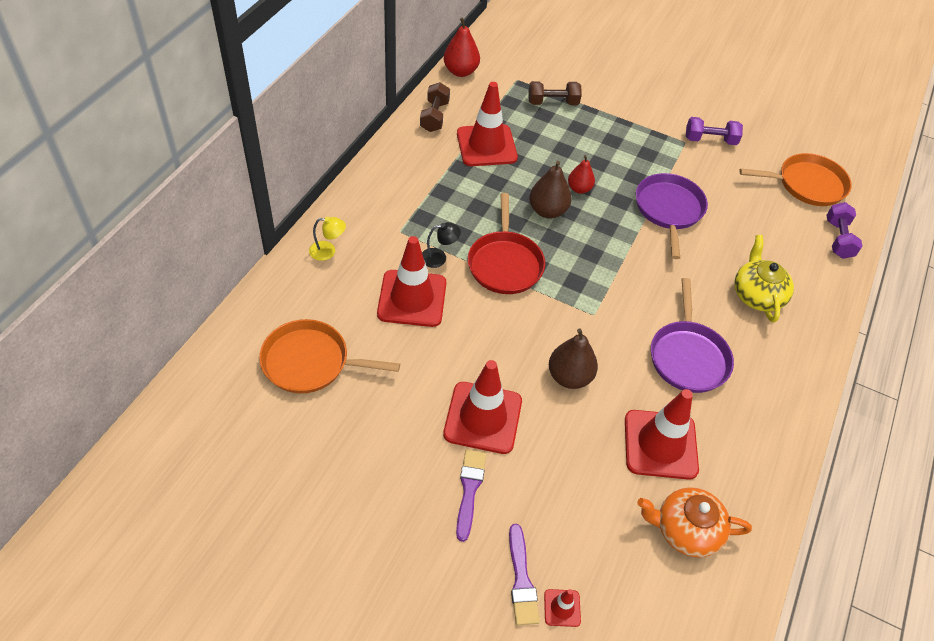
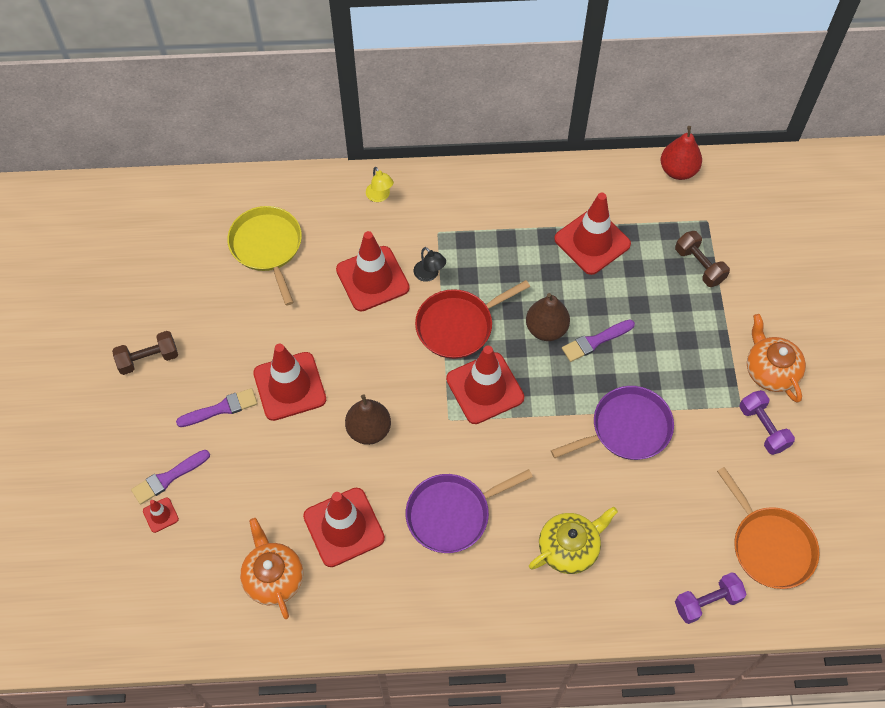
camera: 65 degrees right, 10 degrees up
(310, 362) = (267, 247): orange pan -> yellow pan
(434, 116) = (597, 183): brown dumbbell -> brown dumbbell (148, 359)
(578, 276) = (485, 388): none -> red traffic cone
(579, 189) = (595, 341): red pear -> purple brush
(665, 113) = (770, 370): none -> orange teapot

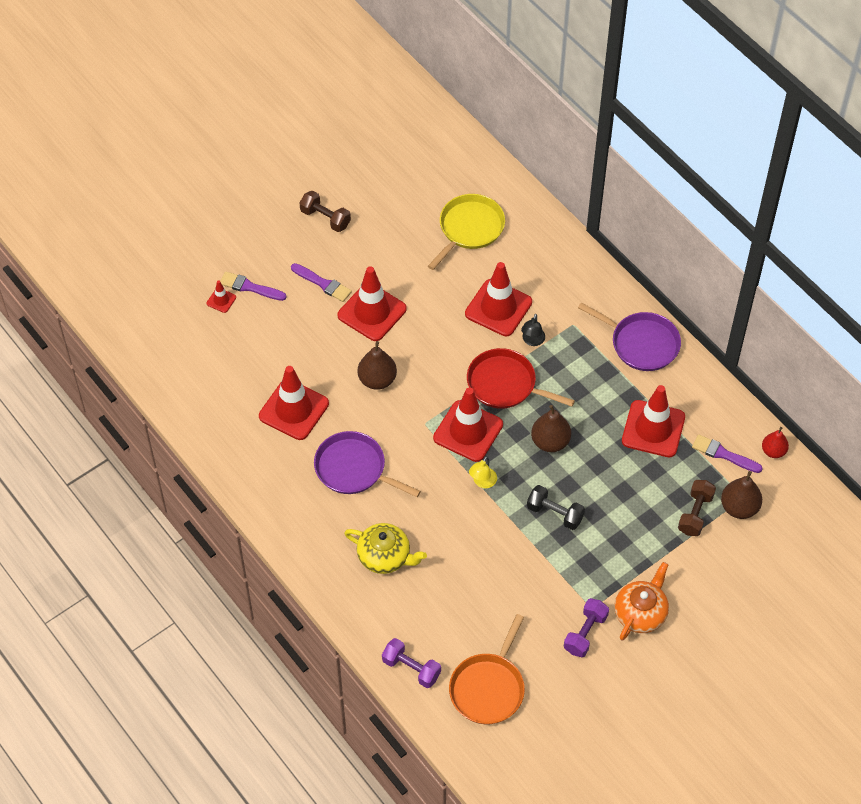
camera: 55 degrees right, 5 degrees down
(273, 577) = (227, 391): orange teapot -> none
(380, 196) = (572, 269): yellow lamp -> yellow lamp (482, 482)
(595, 341) = (566, 480): purple brush -> purple brush (723, 454)
(623, 373) = (555, 513): none -> black dumbbell
(627, 428) = (510, 541): purple pan -> purple pan (641, 344)
(678, 170) = (773, 451): red pear -> red pear, size x0.66
(715, 230) = (739, 507): none -> brown pear

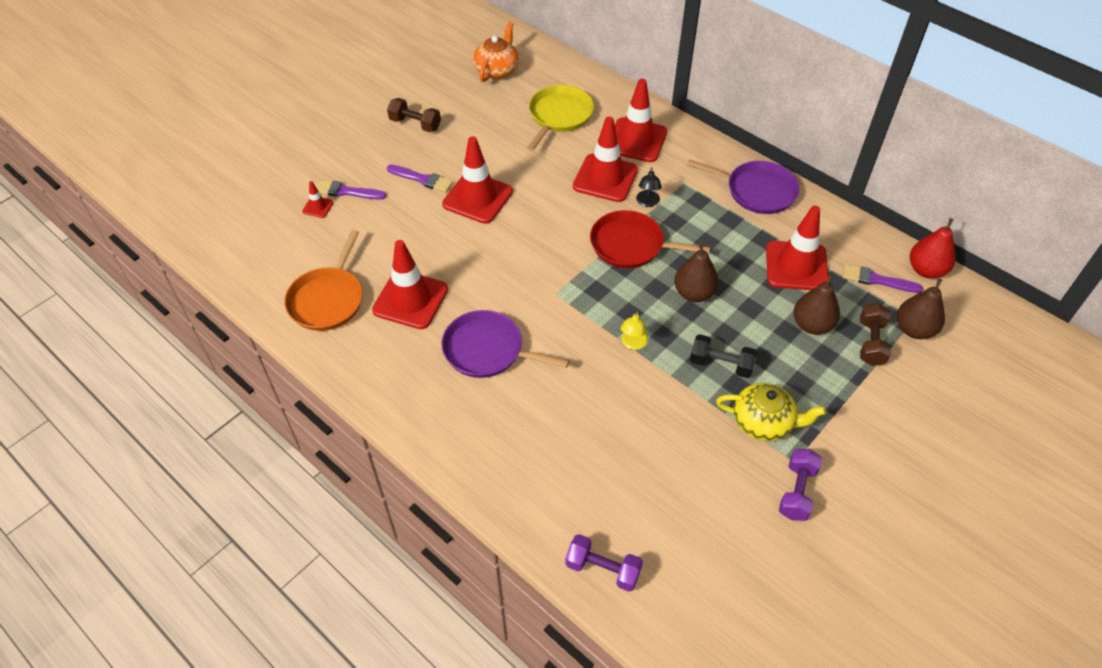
camera: 10 degrees left, 5 degrees down
(377, 380) = (496, 259): brown pear -> brown pear (812, 325)
(385, 556) = (542, 440): yellow teapot -> yellow teapot (763, 422)
(468, 431) = (604, 295): red traffic cone -> red traffic cone (636, 140)
(488, 688) = (703, 578): orange pan -> orange pan (328, 300)
(640, 613) = (851, 458): orange teapot -> orange teapot (497, 70)
(773, 451) = (926, 270): red pear -> red pear, size x1.52

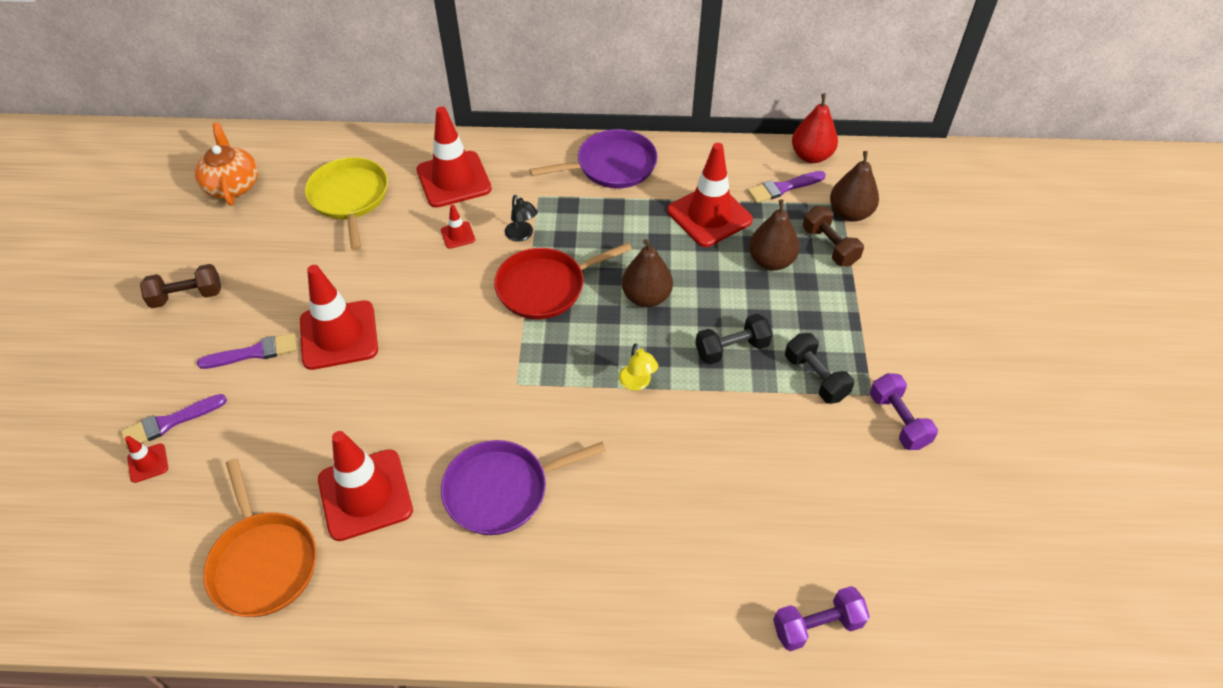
camera: 40 degrees left, 0 degrees up
(605, 178) = (458, 235): red traffic cone -> red traffic cone, size x0.44
(763, 422) = (815, 377): yellow teapot -> black dumbbell

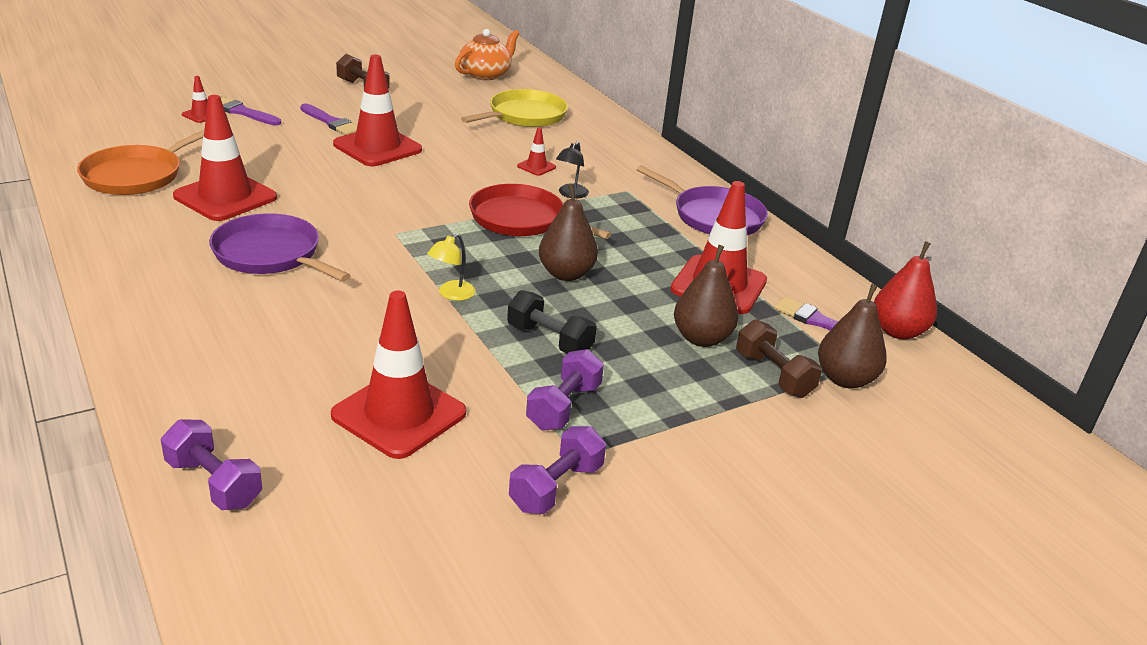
camera: 55 degrees right, 20 degrees down
(454, 179) = (597, 150): red traffic cone -> red traffic cone (399, 414)
(815, 377) = (563, 407): black dumbbell -> purple dumbbell
(829, 246) = (773, 375): brown dumbbell -> brown dumbbell turned 60 degrees counterclockwise

